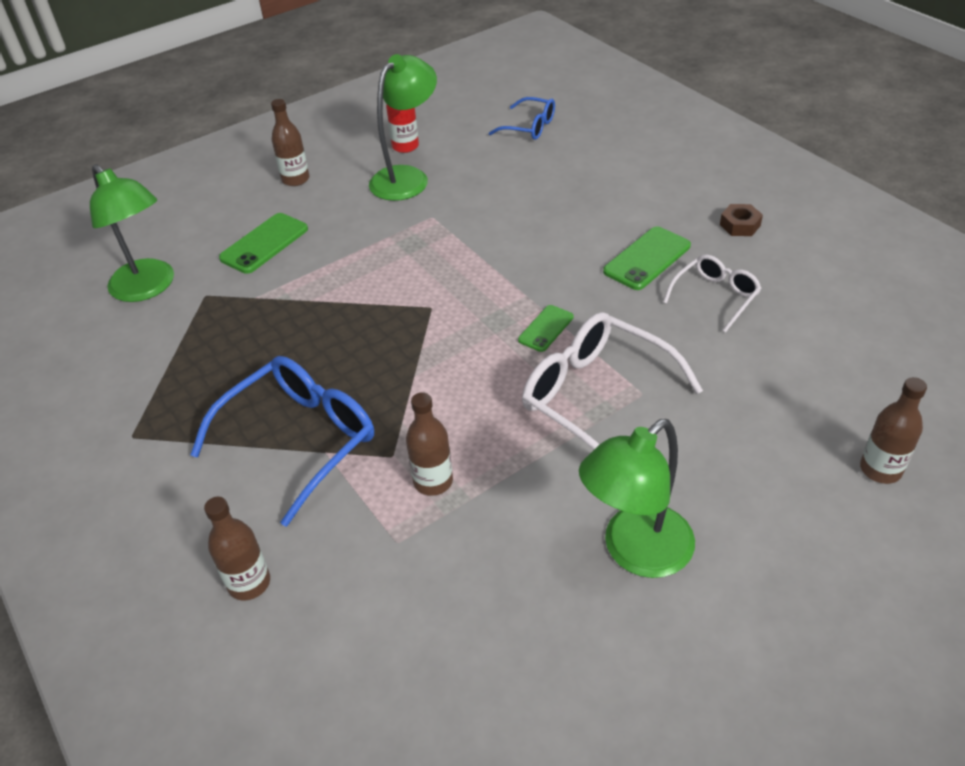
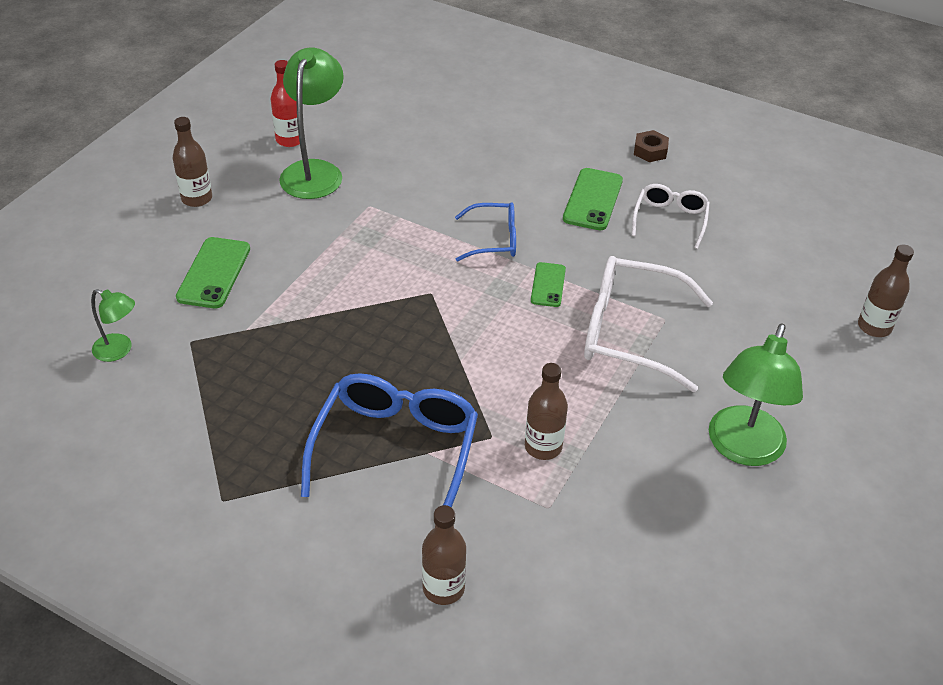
camera: 30 degrees left, 0 degrees up
(148, 288) = (119, 350): green lamp -> green lamp, size x0.53
(529, 127) = (401, 95): blue glasses -> blue glasses (493, 240)

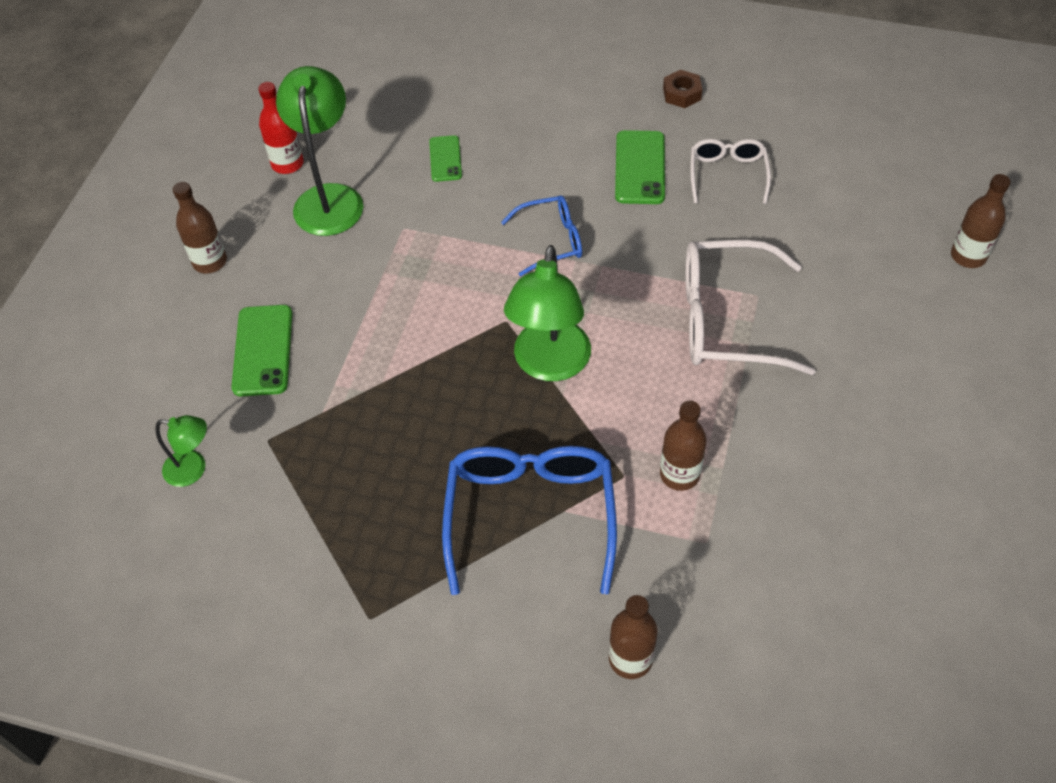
camera: 10 degrees left, 10 degrees up
(548, 285) = (625, 283): green phone -> green phone (445, 159)
(742, 449) = (878, 428): green lamp -> green lamp (549, 365)

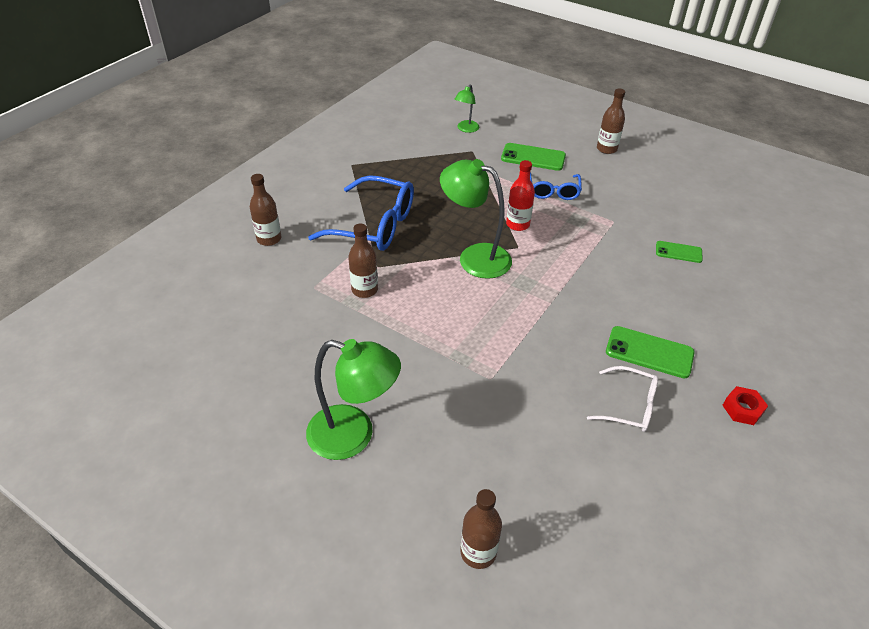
camera: 105 degrees right, 10 degrees down
(287, 164) = (685, 186): red bottle -> red bottle (517, 224)
(329, 198) = (649, 197): green lamp -> green lamp (354, 436)
(550, 241) = (582, 283): blue glasses -> blue glasses (553, 191)
(681, 94) = (742, 409): brown nut -> red nut
(728, 320) = (474, 353): white glasses -> none

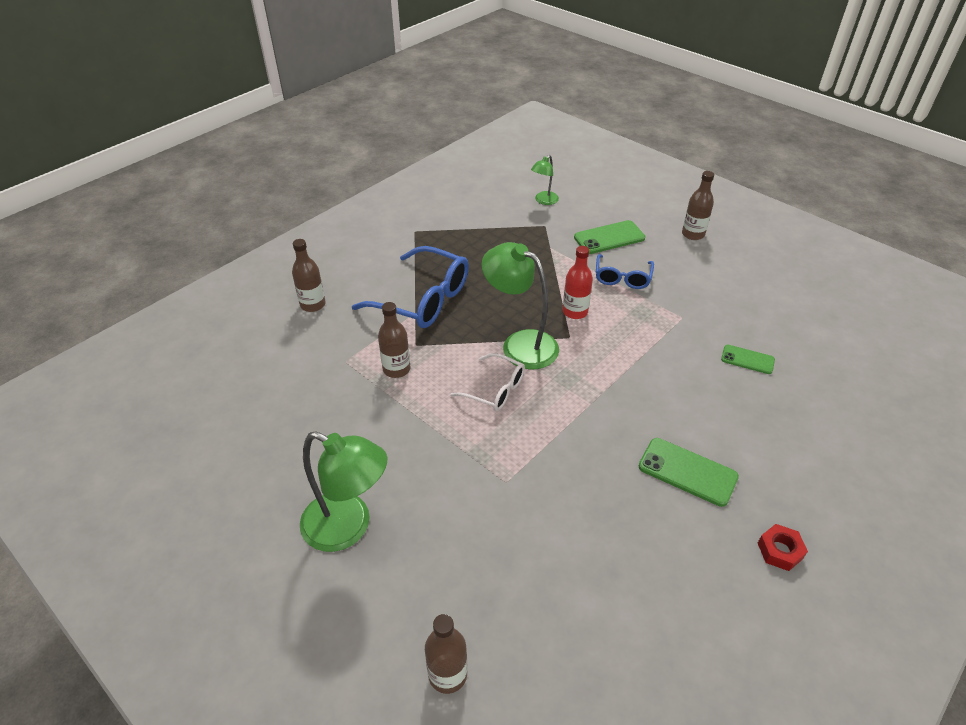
camera: 10 degrees right, 0 degrees up
(533, 157) = (609, 238): green phone -> green phone turned 45 degrees counterclockwise
(629, 406) = (650, 531): white glasses -> white glasses (495, 389)

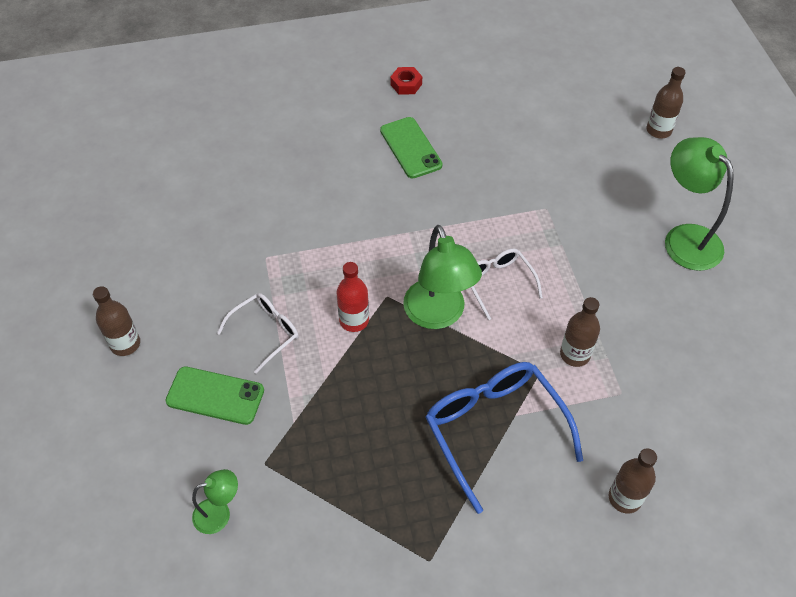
camera: 145 degrees left, 10 degrees up
(622, 277) = (265, 333): blue glasses -> white glasses
(747, 359) = (264, 192): green phone -> none

